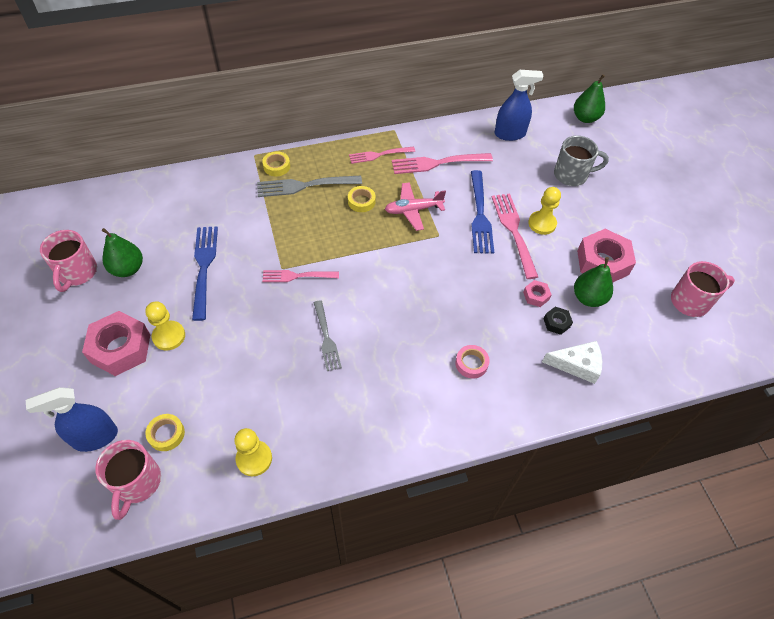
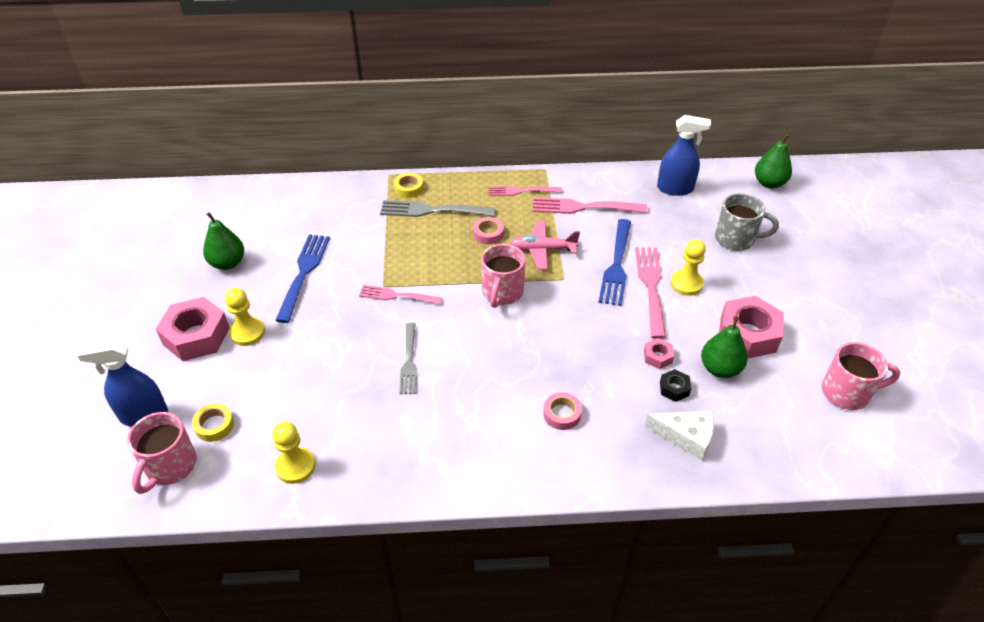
camera: 15 degrees right, 10 degrees down
(77, 273) = (178, 260): pink mug -> pink mug (502, 293)
(361, 201) = (488, 234): yellow tape -> pink tape

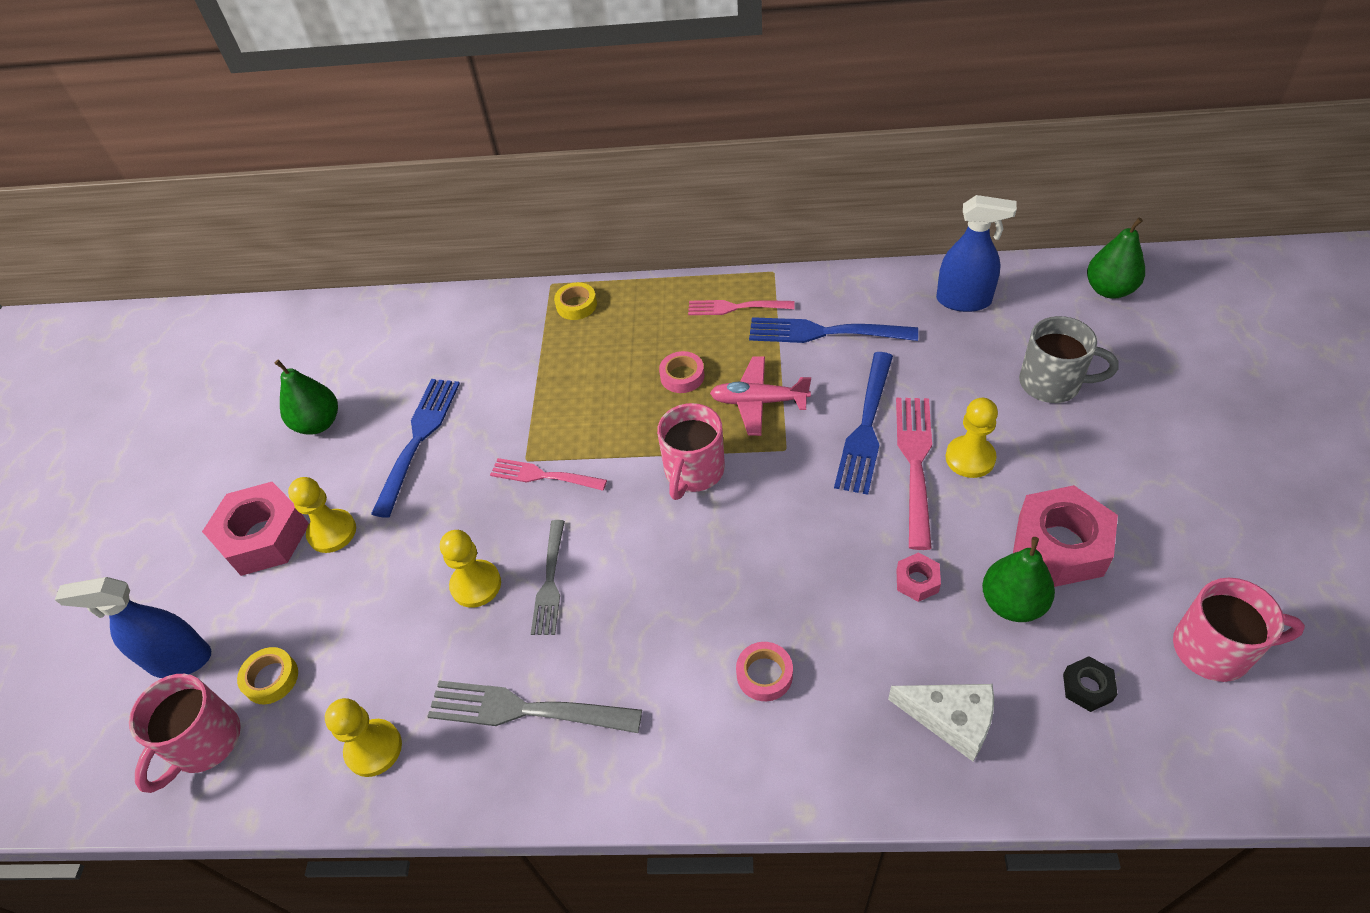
camera: 10 degrees right, 5 degrees up
(356, 364) = (476, 585): none -> yellow pawn
(433, 210) = (607, 339): grey fork -> grey fork (527, 709)
(584, 207) = (825, 332): pink fork -> blue fork
(674, 389) = (938, 636): black nut -> black nut (1087, 687)

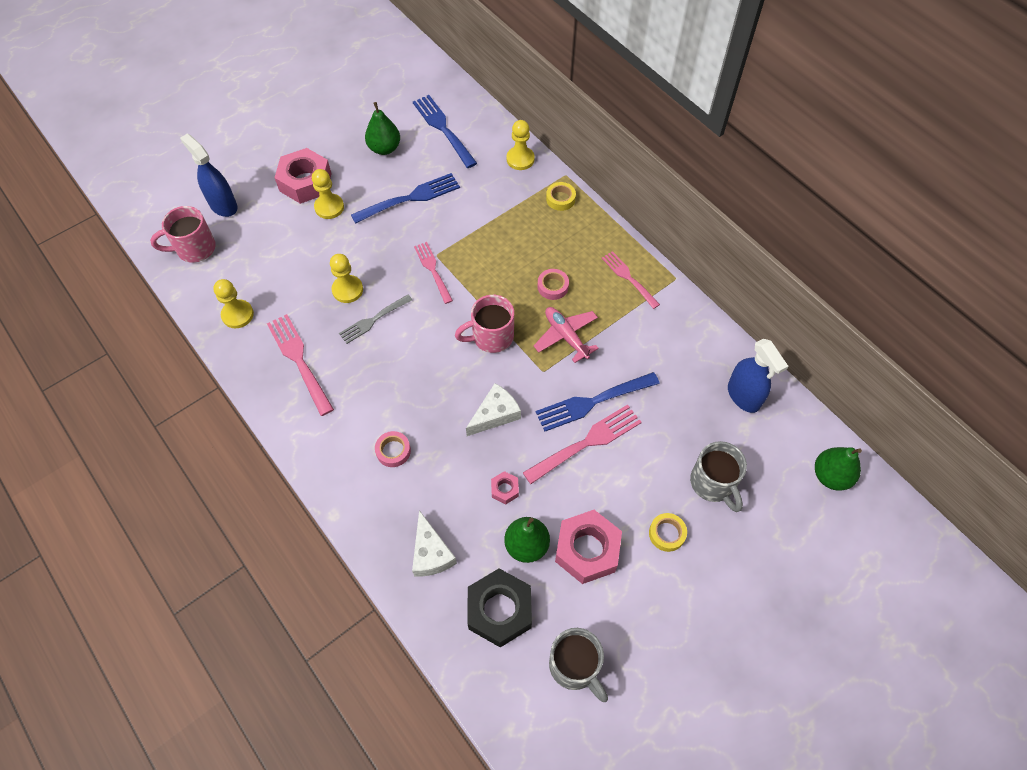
camera: 45 degrees right, 10 degrees up
(271, 678) = (240, 247): yellow tape -> yellow tape (667, 533)
(527, 709) = (300, 361): grey fork -> pink fork
(804, 530) = (495, 414): none -> white cheese
(825, 332) = (649, 337): blue fork -> blue fork (444, 129)
(970, 458) = (614, 469): yellow pawn -> yellow pawn (520, 159)
(1087, 687) = (499, 610): black nut -> black nut, size x2.16
(1215, 649) = (575, 666): pink mug -> grey mug

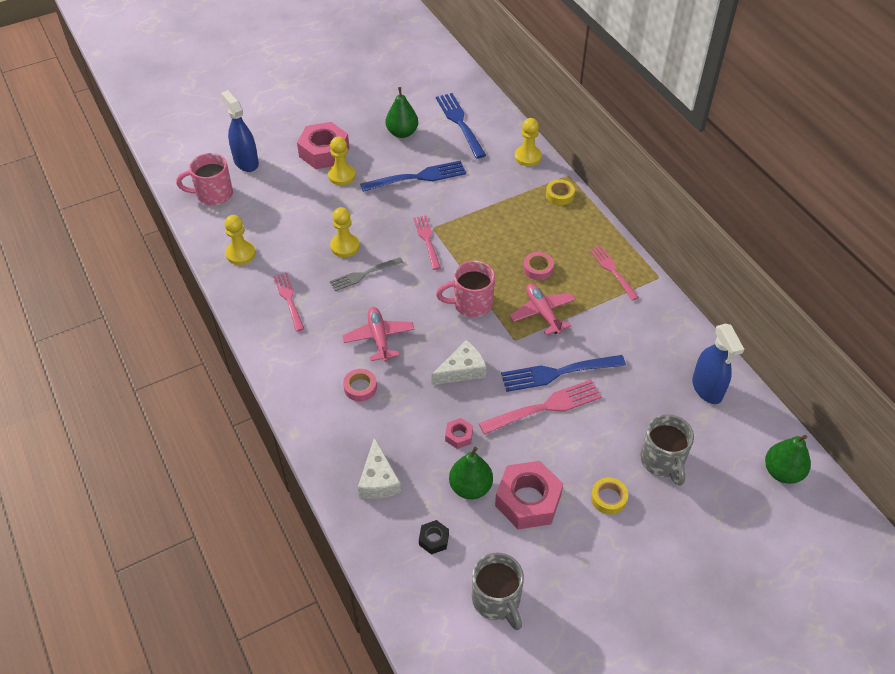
camera: 10 degrees right, 10 degrees down
(300, 361) = (289, 300): pink fork -> pink fork, size x0.66
(402, 391) = (379, 338): none -> pink plane
(499, 610) = (434, 539): black nut -> black nut, size x0.46

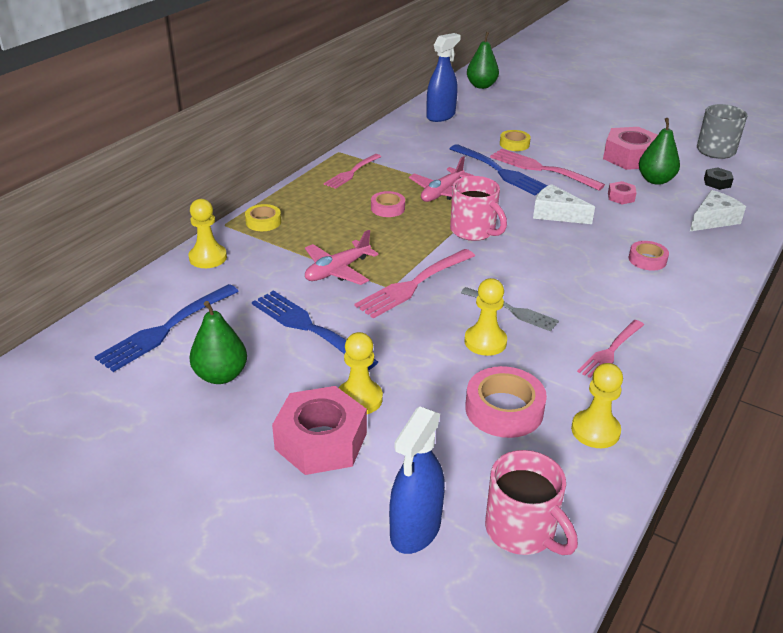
camera: 120 degrees left, 15 degrees down
(286, 226) = (504, 409): none -> pink tape
(379, 338) = (580, 269): pink plane -> pink plane (337, 270)
(427, 240) = (414, 284): pink fork -> pink fork, size x1.51
(608, 498) = (583, 131): yellow tape -> yellow tape (514, 144)
(662, 461) = (527, 120): grey mug -> none

